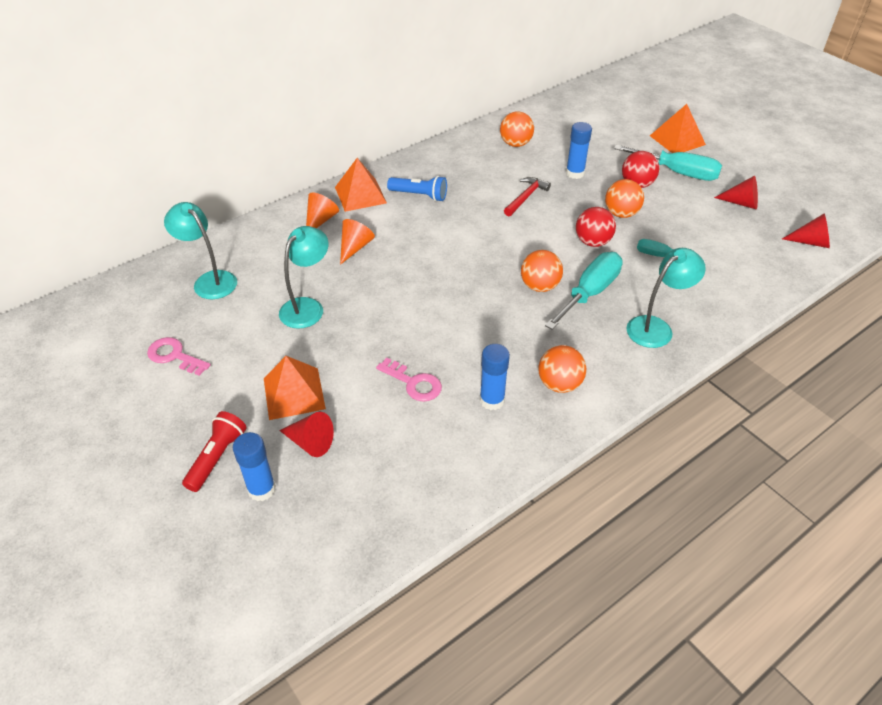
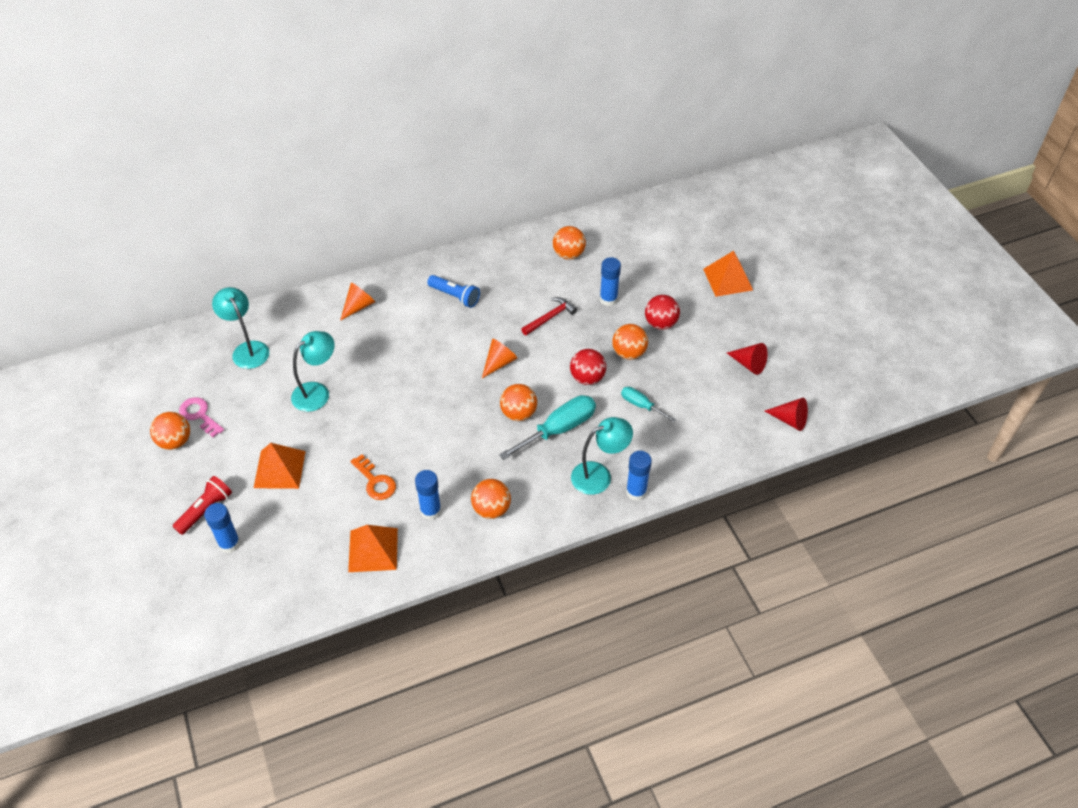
camera: 15 degrees right, 5 degrees up
(152, 389) = (175, 441): none -> orange ball
(310, 442) = (277, 514): red cone -> none
(355, 247) = (377, 341): orange cone -> orange cone (499, 363)
(360, 195) = (403, 285): orange pyramid -> orange pyramid (373, 549)
(413, 383) = (375, 481): pink key -> orange key
(677, 173) = (707, 318): turquoise screwdriver -> none
(703, 335) = (636, 492): none -> blue glue stick

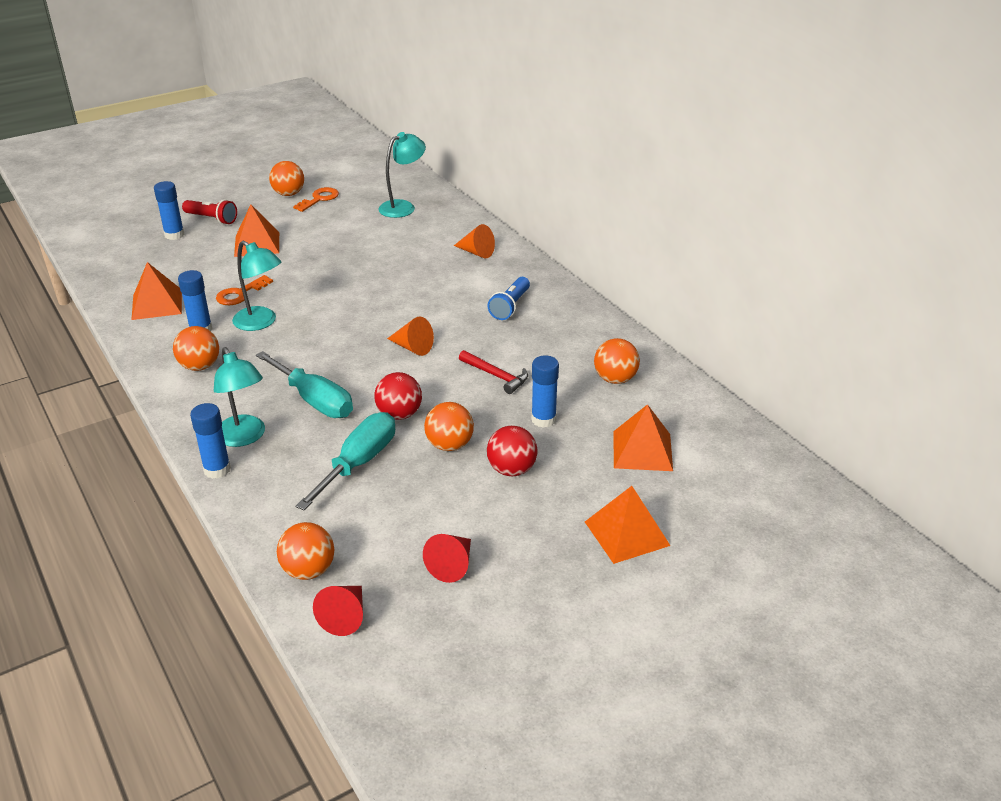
camera: 80 degrees right, 15 degrees down
(199, 415) = (319, 199): pink key -> orange key
(317, 392) = (353, 248): turquoise lamp -> turquoise lamp (261, 322)
(518, 413) = (336, 369): orange ball -> orange ball (308, 570)
(641, 405) = (359, 463): turquoise screwdriver -> turquoise screwdriver, size x1.78
(650, 257) = (642, 450): none -> orange pyramid

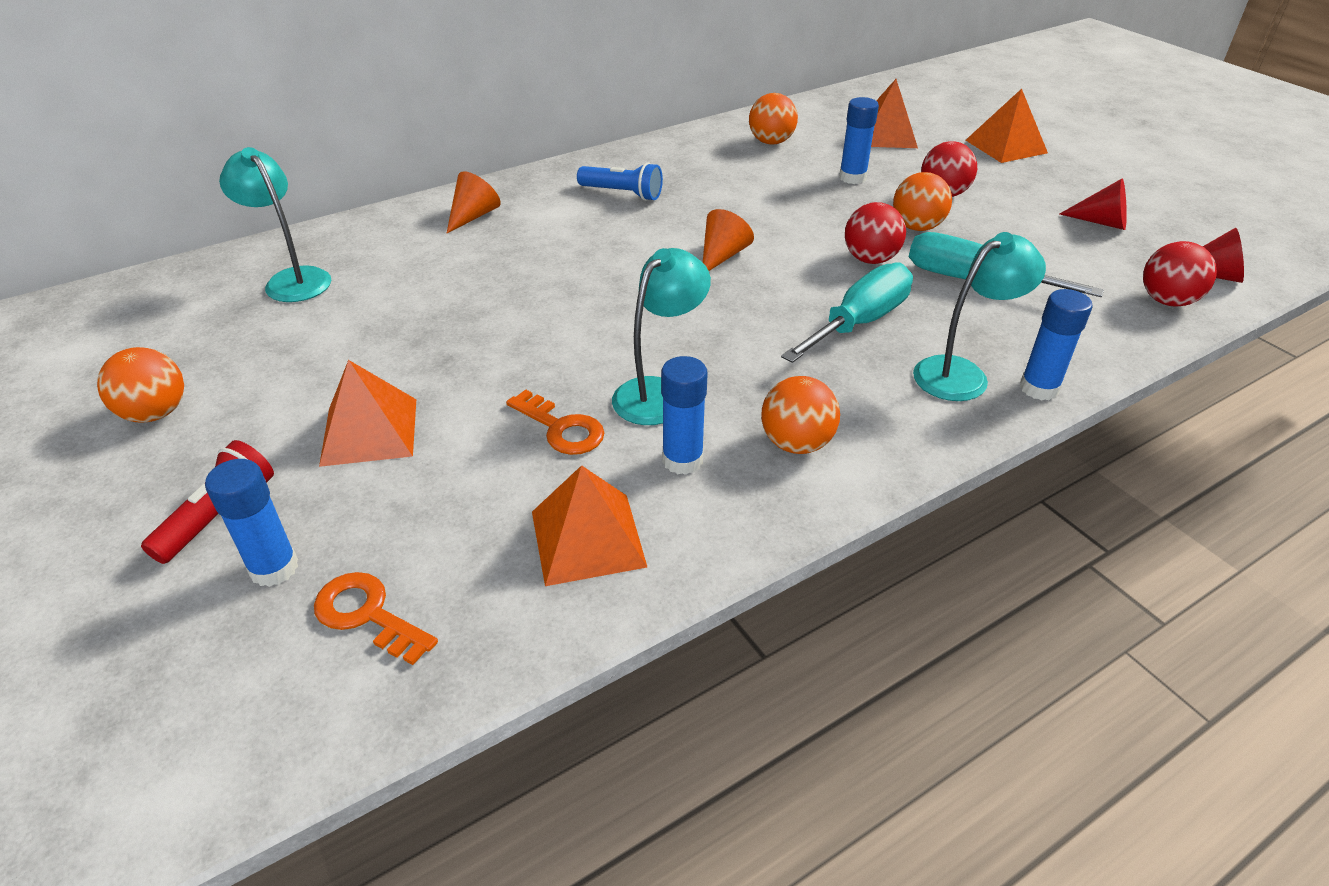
camera: 90 degrees left, 5 degrees up
(308, 570) = (1167, 301): orange ball -> red ball
(319, 199) = (205, 371): orange key -> orange key (368, 614)
(496, 376) = (776, 202): red hammer -> none

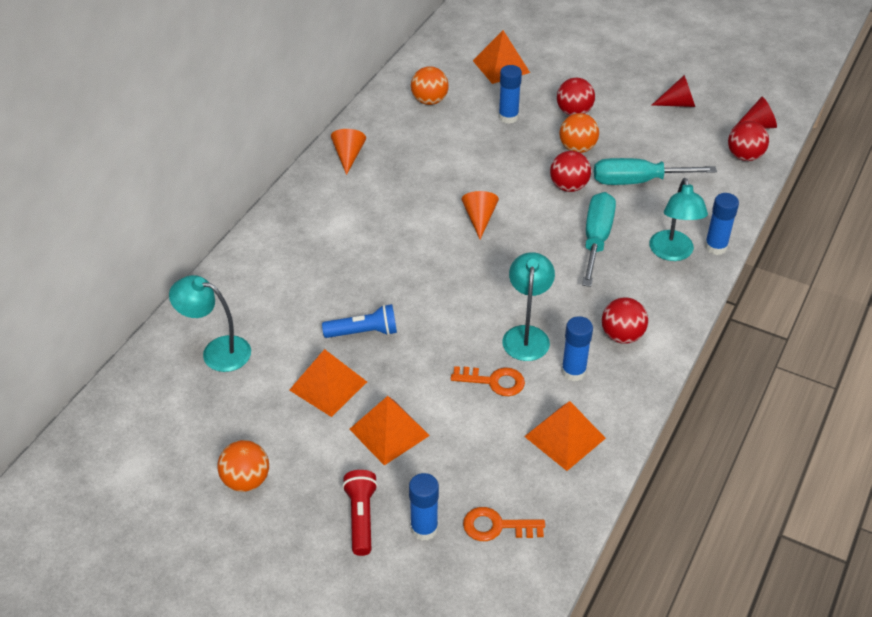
camera: 30 degrees left, 5 degrees up
(473, 216) = (286, 248): orange cone -> orange cone (348, 156)
(623, 193) = (370, 188): blue flashlight -> blue flashlight (364, 332)
(796, 443) = (622, 335): orange ball -> red ball
(962, 373) = (672, 253): turquoise lamp -> turquoise lamp turned 150 degrees clockwise
(1006, 146) = (584, 51): orange pyramid -> orange pyramid (328, 385)

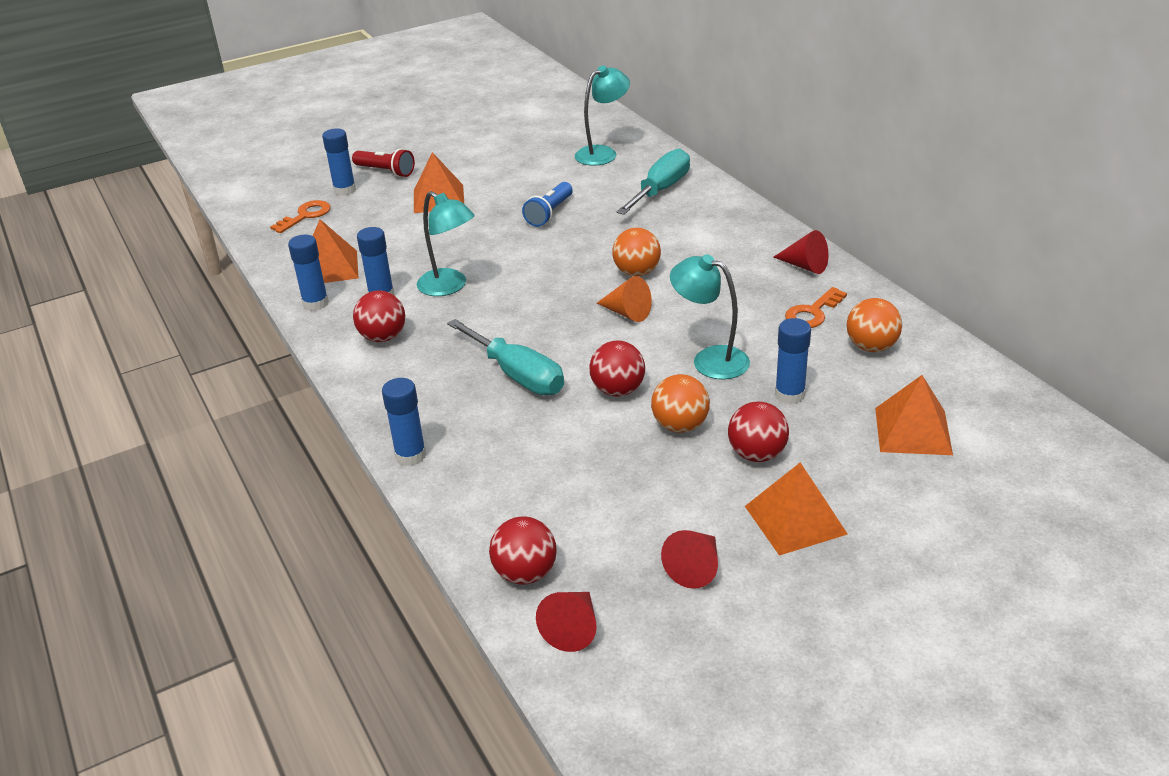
camera: 125 degrees right, 10 degrees down
(246, 480) = (471, 142): orange ball -> orange ball (637, 272)
(328, 385) = (513, 186): orange pyramid -> orange pyramid (795, 520)
(348, 156) = (804, 266): orange cone -> red cone
(494, 381) = (423, 255): orange key -> orange key (812, 313)
(620, 409) = (315, 303): none -> blue glue stick
(637, 181) = (575, 447): turquoise screwdriver -> turquoise screwdriver (661, 190)
(672, 253) = (439, 418): turquoise lamp -> turquoise lamp (710, 359)

